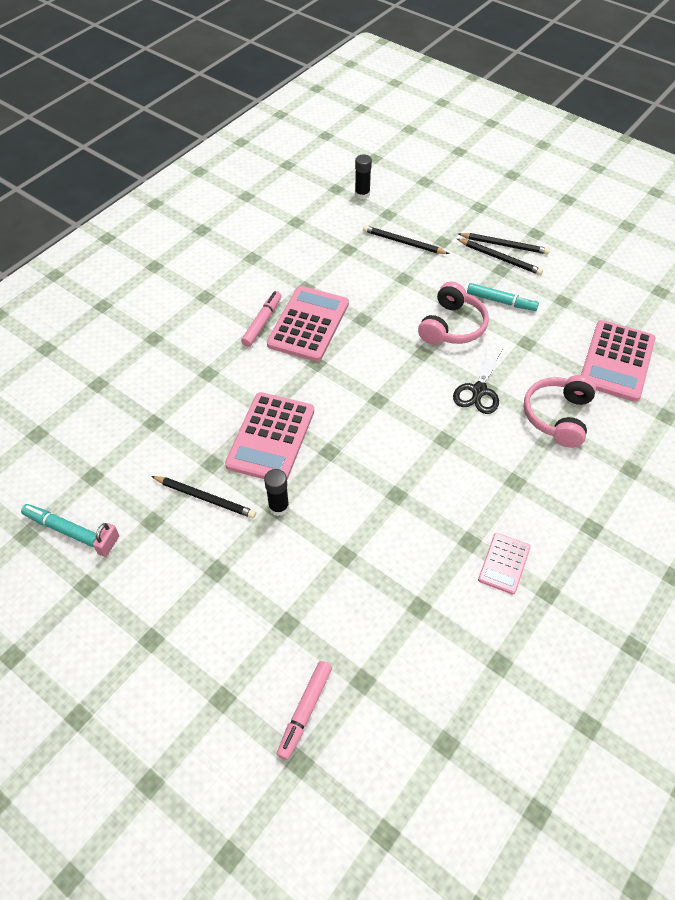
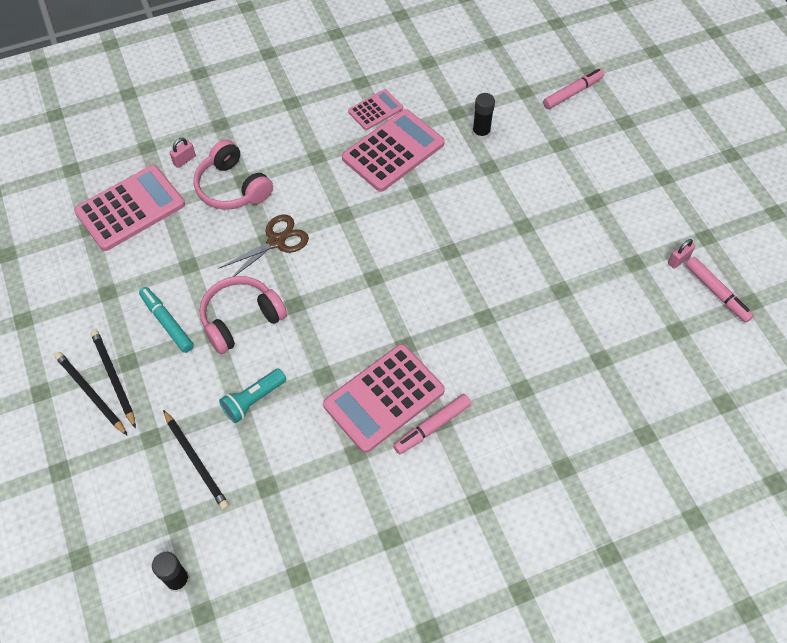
camera: 150 degrees left, 5 degrees up
(62, 528) = (716, 292): turquoise marker -> pink marker
(205, 498) = (580, 261): black pencil -> none
(270, 438) = (495, 288): pink calculator -> pink calculator (393, 151)
(278, 507) = (521, 225): black glue stick -> black glue stick (481, 133)
(397, 285) = (253, 400): none -> turquoise flashlight
(479, 390) = (276, 241): black scissors -> brown scissors
(558, 416) = (232, 187): pink headphones -> pink headphones turned 90 degrees clockwise
(622, 420) = (184, 160): none -> pink padlock

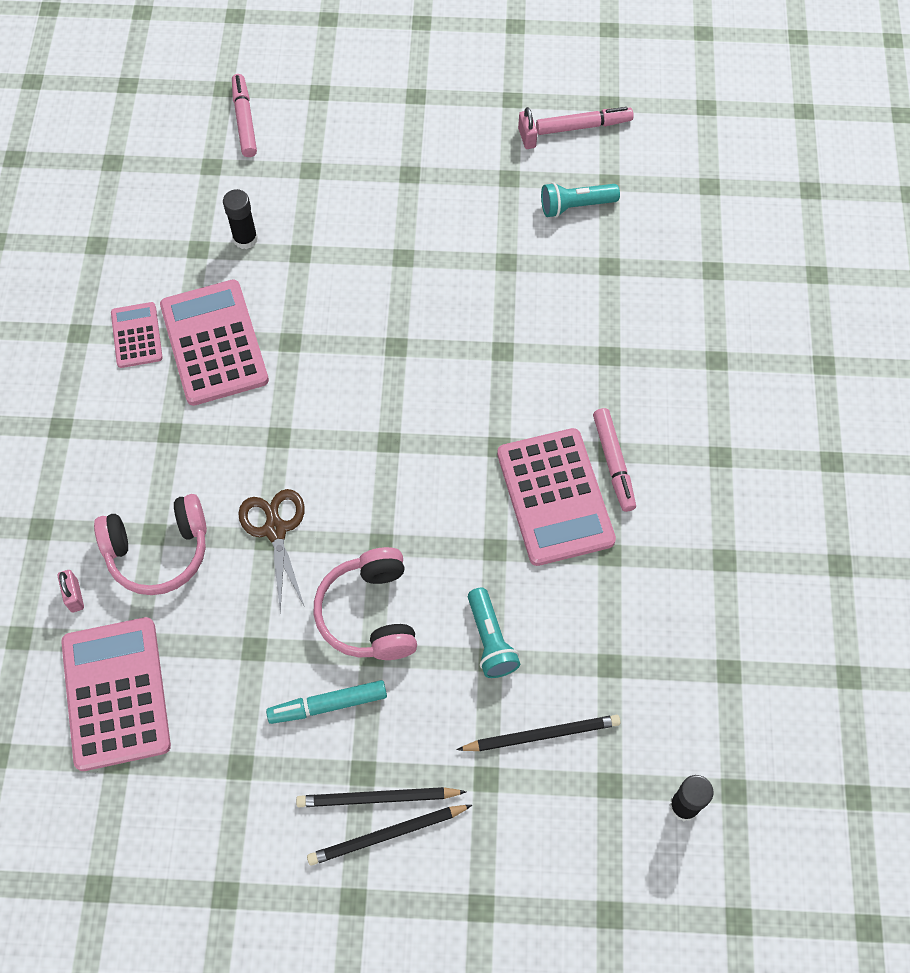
camera: 65 degrees left, 5 degrees up
(640, 316) = (575, 206): none -> turquoise flashlight

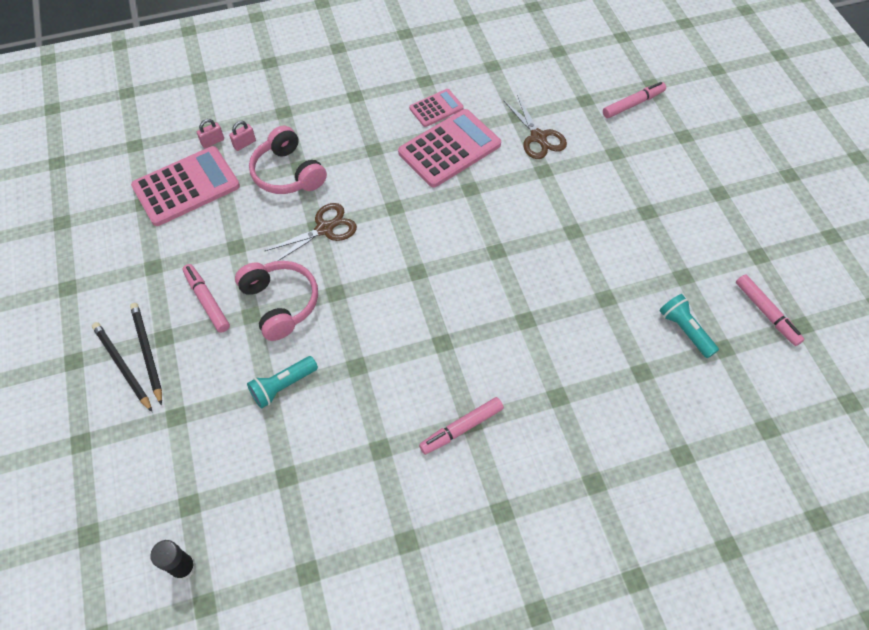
camera: 70 degrees right, 5 degrees down
(245, 239) = (538, 137): black glue stick -> brown scissors
(328, 705) = (207, 301): turquoise marker -> pink marker
(369, 613) = (280, 303): pink headphones -> pink headphones turned 90 degrees clockwise
(527, 138) = (729, 277): pink padlock -> pink padlock (213, 142)
(542, 734) = (218, 444): black pencil -> none
(554, 497) = (415, 394): pink calculator -> none

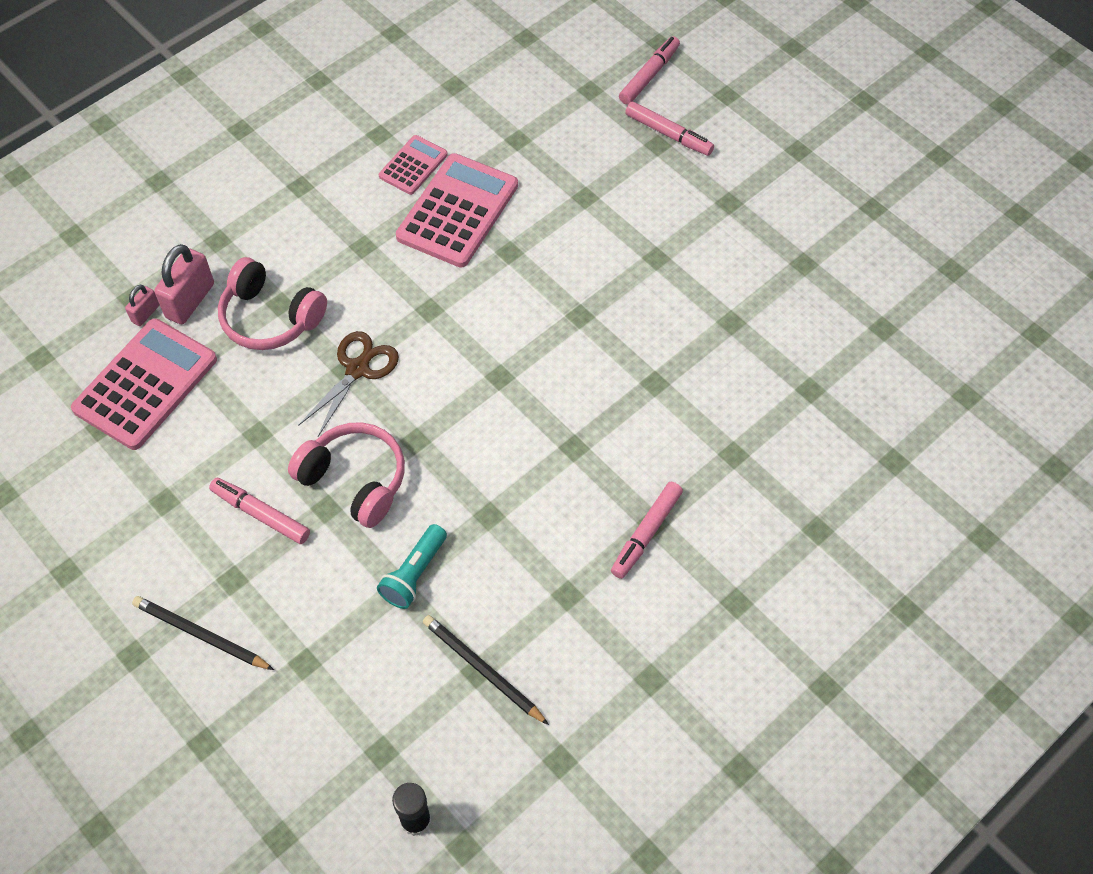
camera: 25 degrees left, 0 degrees up
(147, 352) = (222, 605): black pencil -> black pencil (482, 670)
(244, 144) = (190, 301): pink padlock -> pink padlock, size x1.87
(538, 137) = (558, 157): brown scissors -> none
(685, 330) = (834, 324): turquoise flashlight -> none
(766, 313) = (910, 270): pink marker -> pink marker (668, 134)

